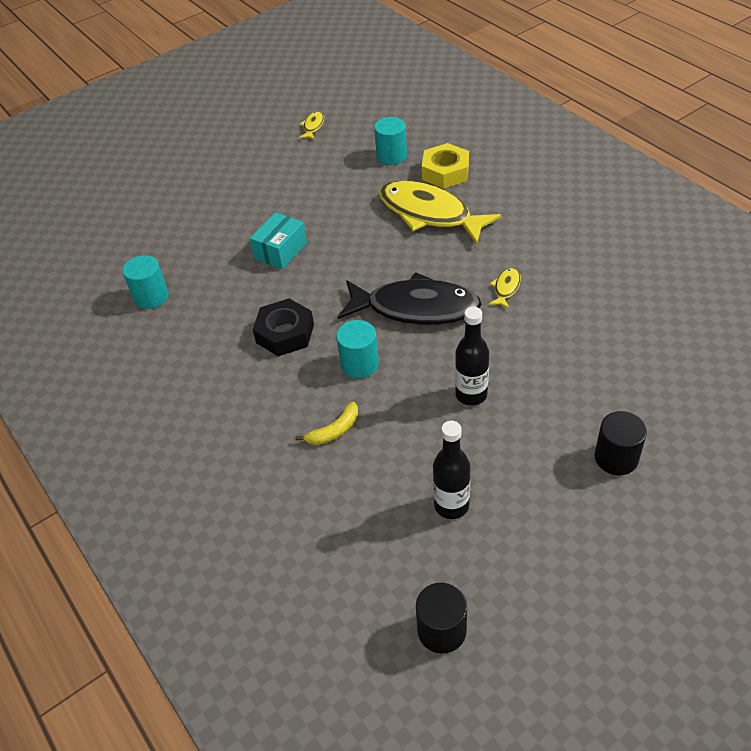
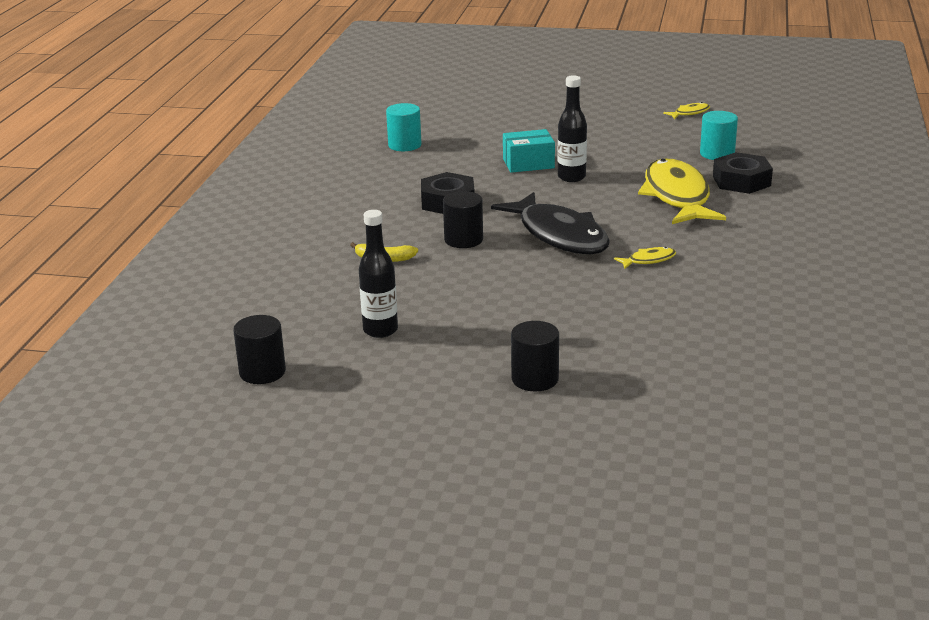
camera: 45 degrees right, 20 degrees down
(359, 364) = (463, 240): turquoise cylinder -> black cylinder
(445, 172) = (741, 181): yellow nut -> black nut
(471, 394) = (504, 293): black bottle -> black bottle (571, 177)

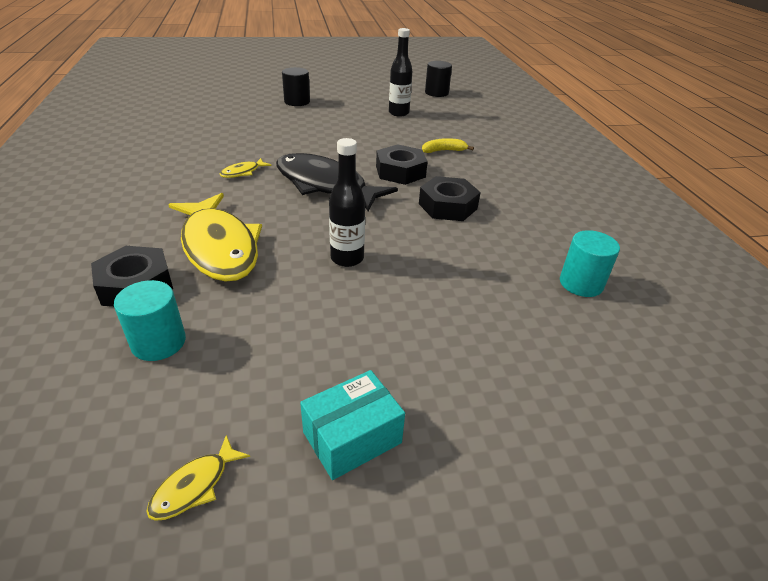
camera: 155 degrees right, 10 degrees up
(463, 240) = (400, 171): black cylinder -> black nut
(528, 163) = (409, 274): turquoise box -> turquoise box (352, 437)

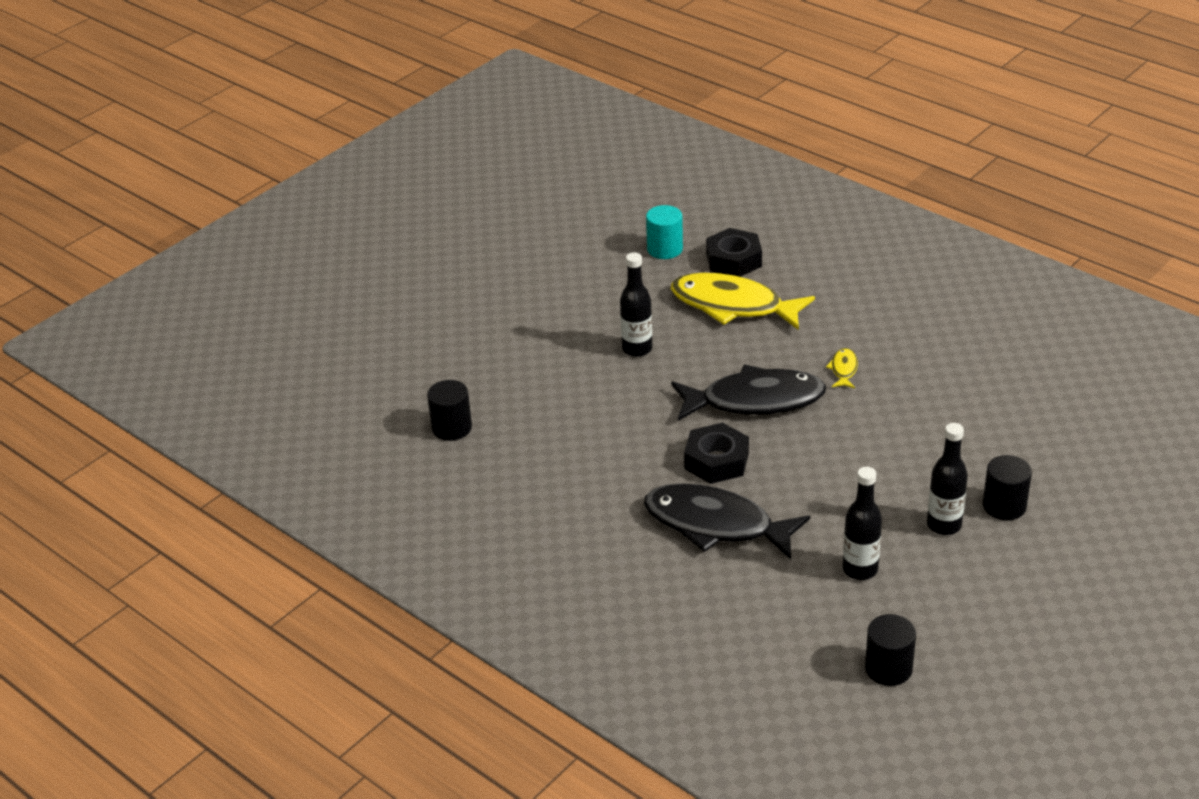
camera: 145 degrees right, 0 degrees up
(195, 486) = (557, 226): yellow fish -> none
(335, 108) = (944, 525): none -> black bottle
(352, 437) = (511, 272): turquoise box -> none
(443, 151) = (716, 524): yellow banana -> black fish
(448, 206) = (623, 443): black nut -> none
(581, 283) = (452, 428): turquoise cylinder -> black cylinder

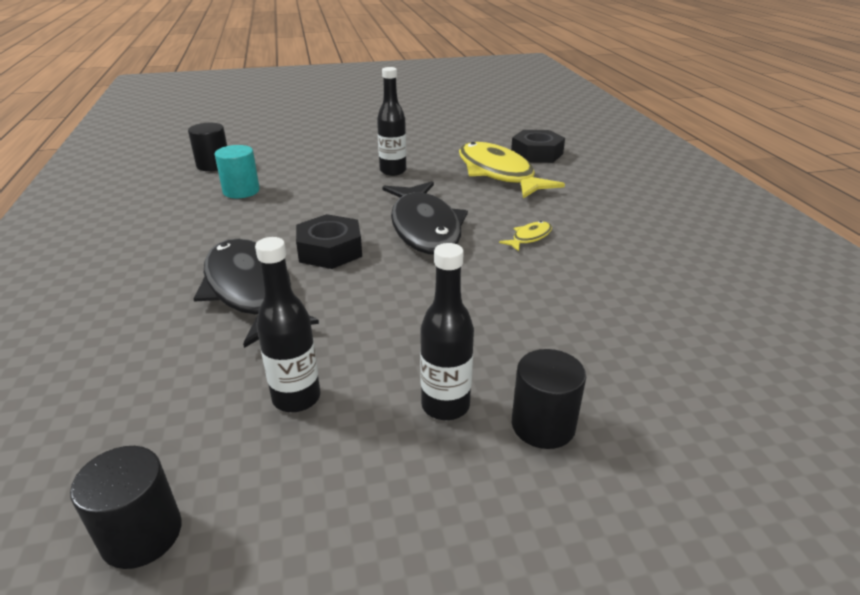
camera: 35 degrees right, 5 degrees down
(665, 249) = (497, 135): turquoise cylinder -> turquoise cylinder (241, 191)
(755, 401) = (424, 227): black fish -> black fish turned 45 degrees clockwise

